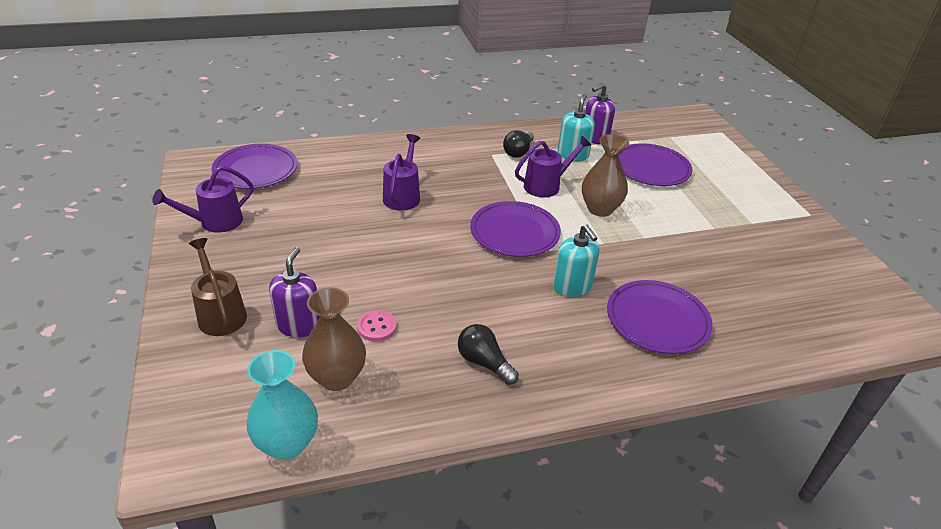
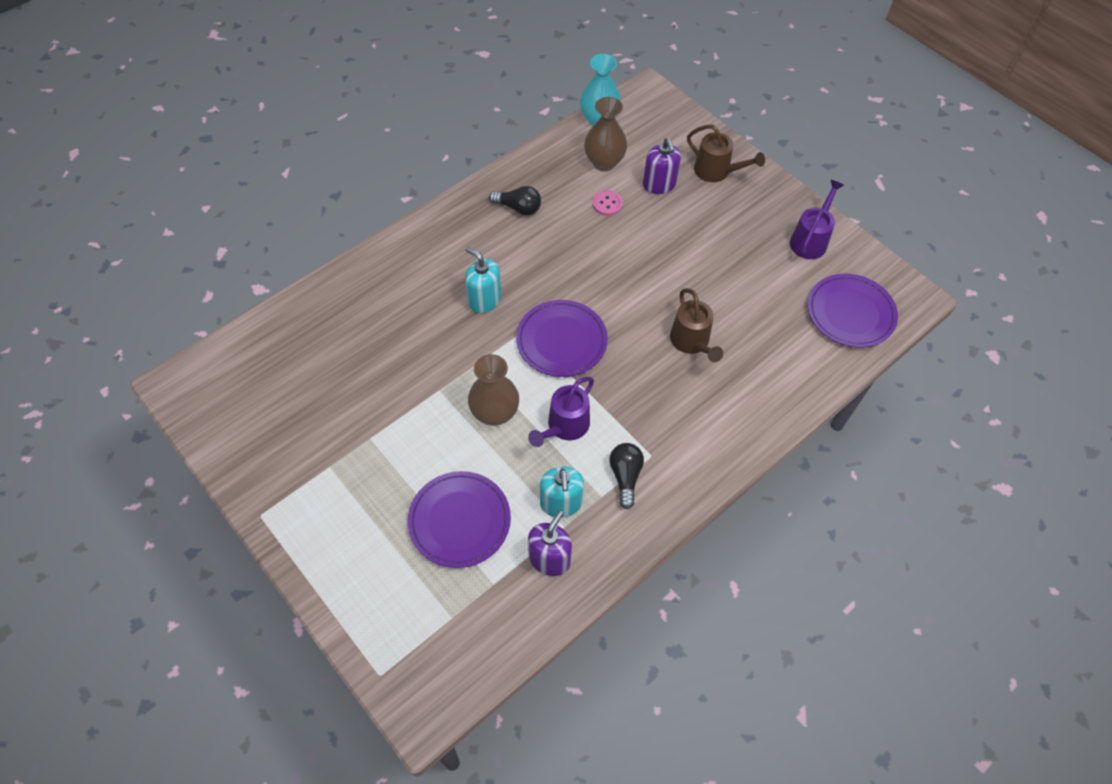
camera: 155 degrees right, 20 degrees up
(403, 195) = (692, 343): purple watering can -> brown watering can
(657, 320) = (405, 295): purple plate -> none

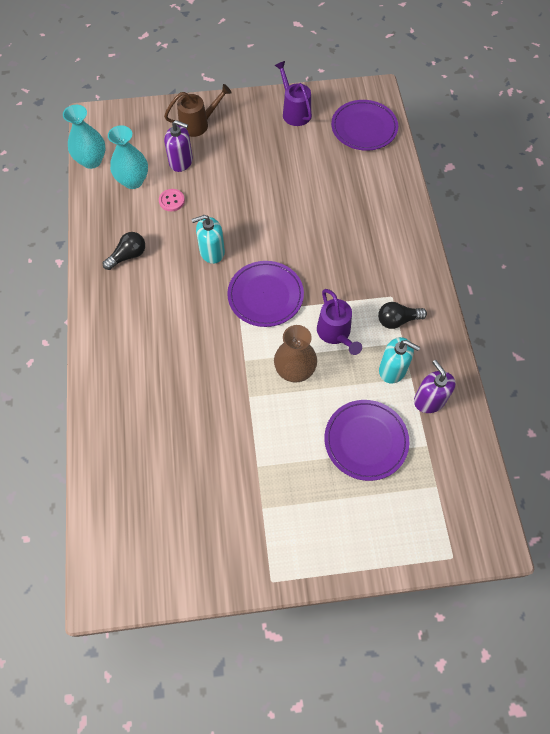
camera: 55 degrees left, 5 degrees up
(484, 300) = (193, 324): turquoise soap dispenser -> turquoise soap dispenser (212, 252)
(604, 162) = (133, 181): brown vase -> turquoise vase
(625, 476) = (397, 320): black light bulb -> black light bulb turned 45 degrees counterclockwise
(692, 343) = (323, 222): brown watering can -> none

